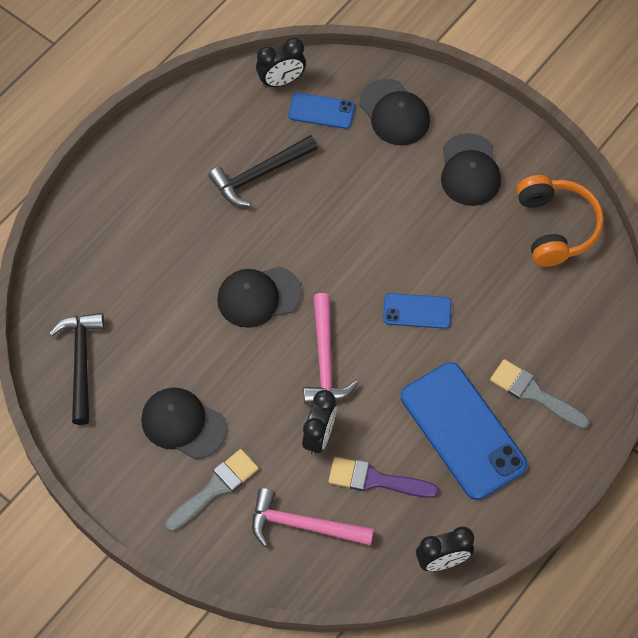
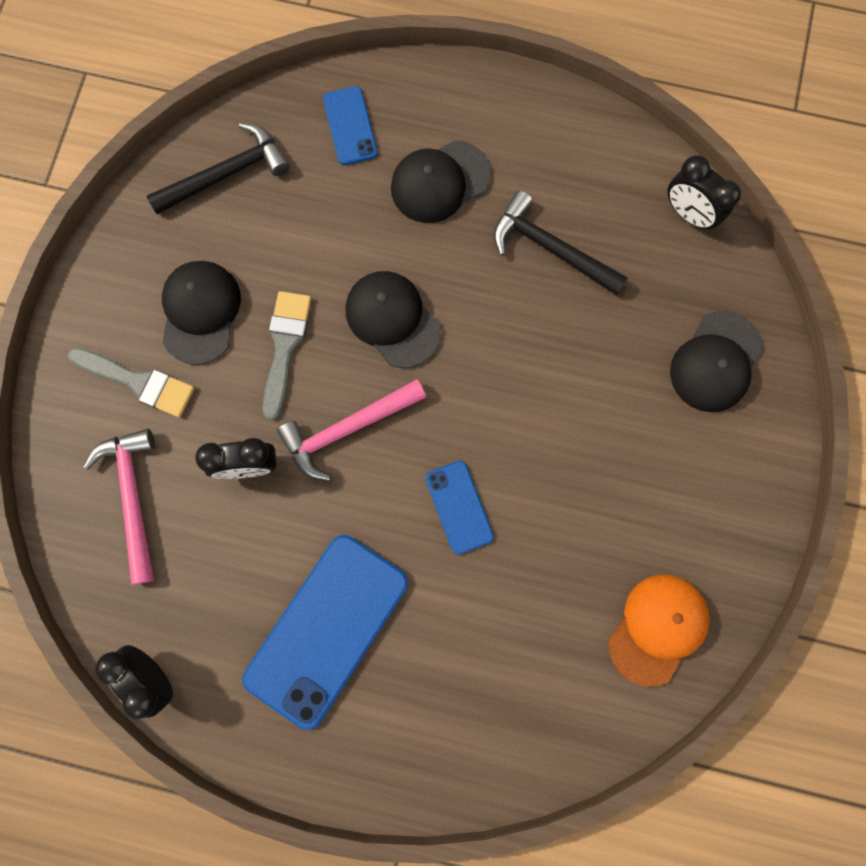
camera: 65 degrees right, 15 degrees up
(321, 111) = (672, 277): blue phone -> blue phone (350, 126)
(375, 480) = (221, 554): purple brush -> none
(469, 170) = (683, 487): black cap -> black cap (439, 182)
(534, 393) = (414, 697): grey brush -> grey brush (285, 346)
(556, 227) = (658, 628): orange headphones -> orange cap

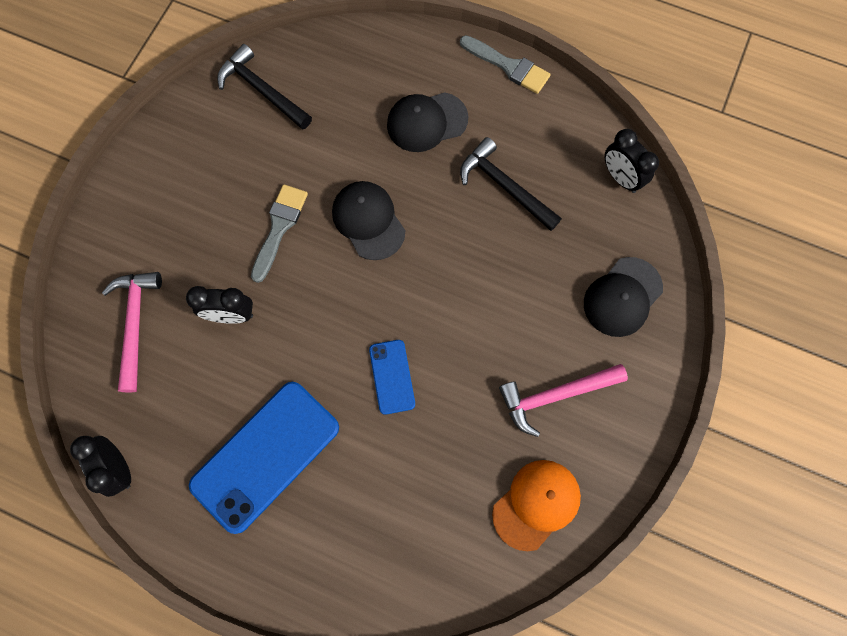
camera: 10 degrees right, 5 degrees down
(138, 382) = (159, 236): grey brush -> grey brush (508, 66)
(200, 312) = (219, 191): black cap -> none
(226, 174) = (262, 90): black hammer -> black hammer turned 120 degrees counterclockwise
(347, 429) = (315, 299): pink hammer -> pink hammer (555, 395)
(350, 126) = (365, 69): blue phone -> none

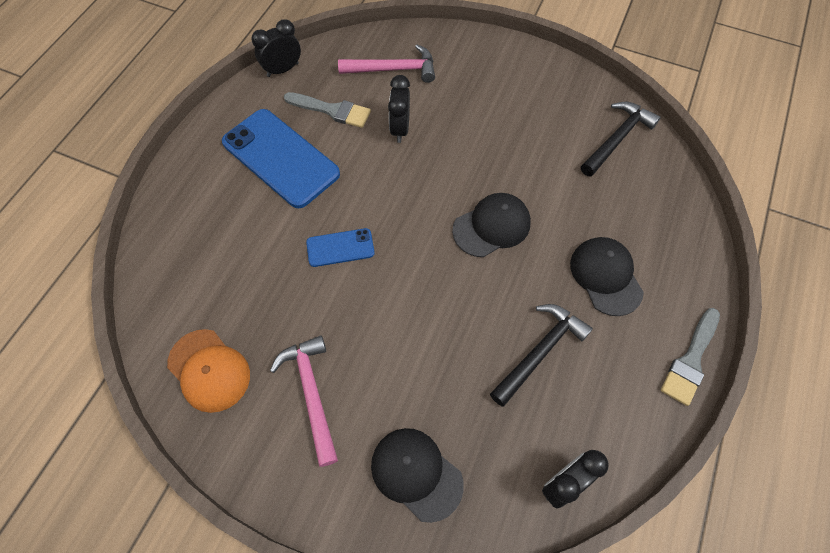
camera: 90 degrees right, 10 degrees down
(279, 228) = (480, 158): grey brush -> grey brush (332, 110)

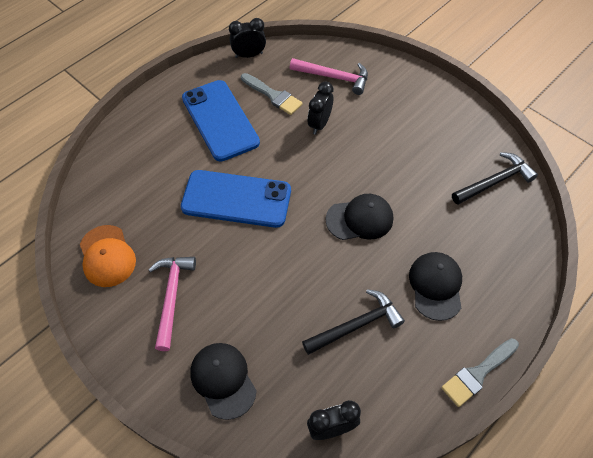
camera: 20 degrees right, 5 degrees down
(340, 248) = (236, 199): blue phone -> blue phone, size x1.99

